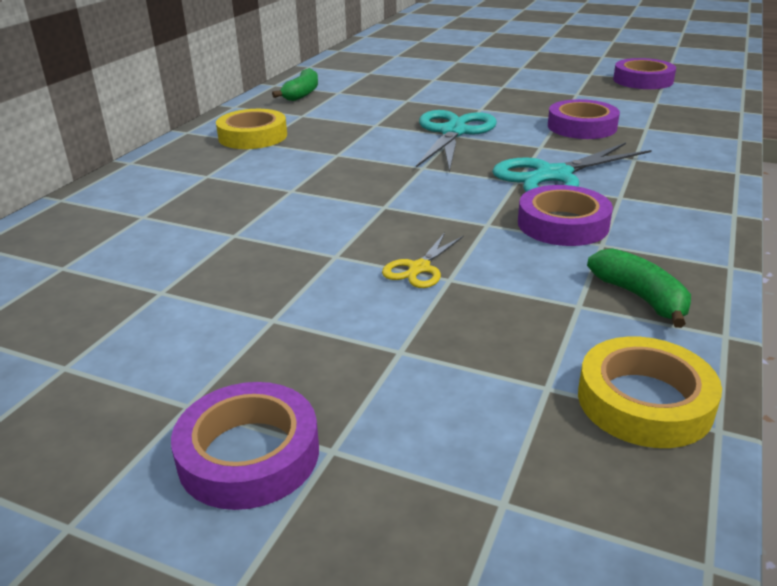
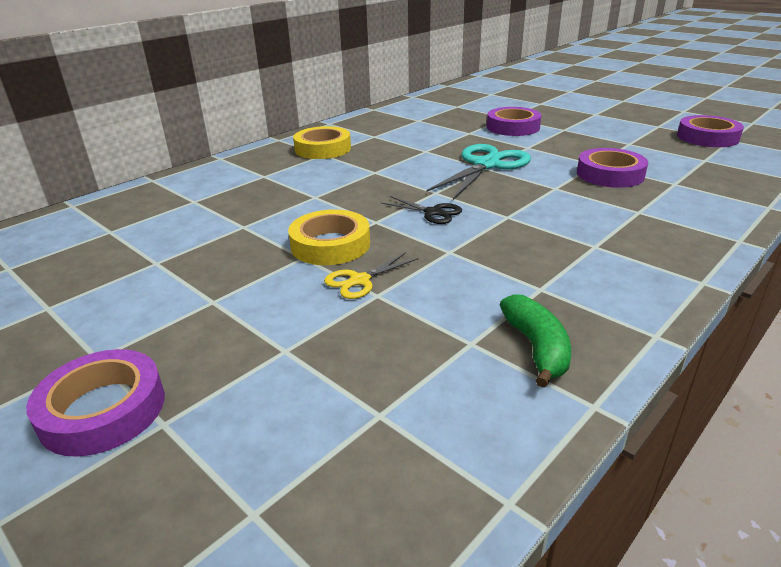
camera: 20 degrees right, 0 degrees up
(302, 94) = (388, 118): green banana -> none
(438, 188) = (433, 212): none -> black scissors
(553, 176) = (545, 216): turquoise scissors -> none
(563, 224) = (518, 263): purple tape -> purple tape (513, 127)
(644, 401) = (458, 452): yellow tape -> yellow tape (330, 244)

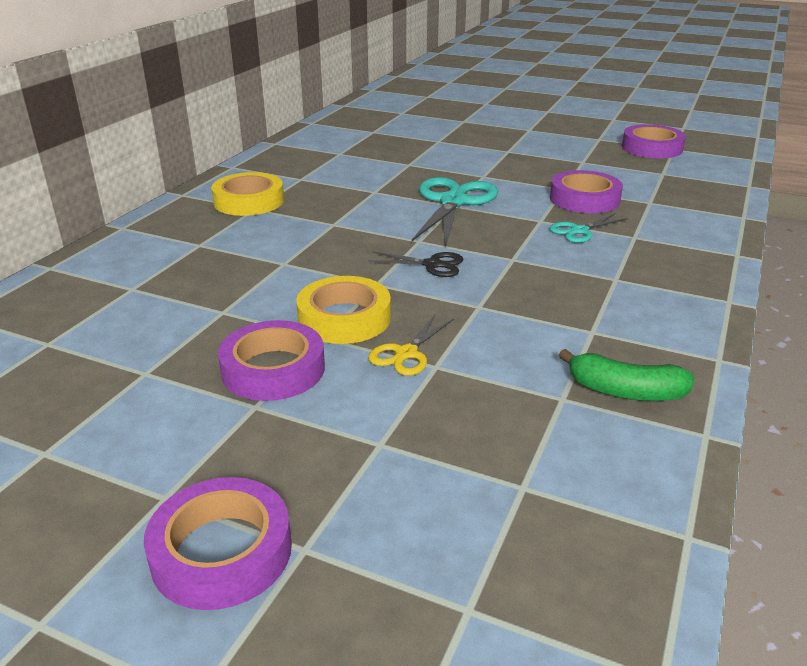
camera: 20 degrees left, 0 degrees up
(513, 127) = (452, 153): purple tape -> purple tape (273, 369)
(536, 348) = (625, 391): green banana -> green banana turned 135 degrees clockwise
(586, 200) = (579, 231): none -> turquoise scissors

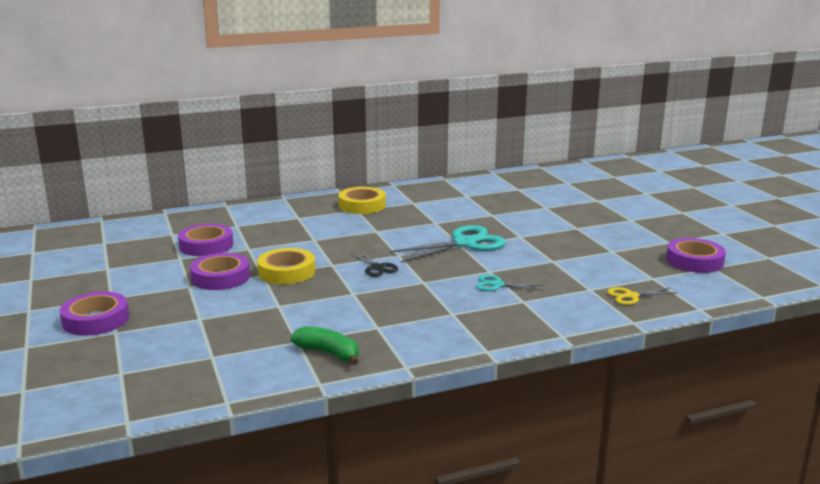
camera: 45 degrees right, 10 degrees down
(406, 354) = (278, 296): yellow scissors -> yellow scissors (631, 296)
(584, 199) = (549, 271): purple tape -> purple tape (206, 245)
(625, 391) = (328, 353): green banana -> green banana turned 150 degrees clockwise

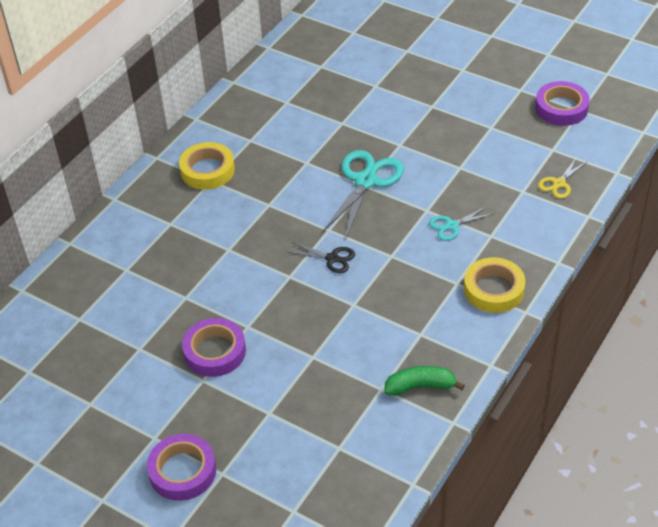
camera: 35 degrees left, 25 degrees up
(206, 245) = (138, 316): purple tape -> none
(286, 272) = (263, 309): yellow tape -> yellow tape (494, 289)

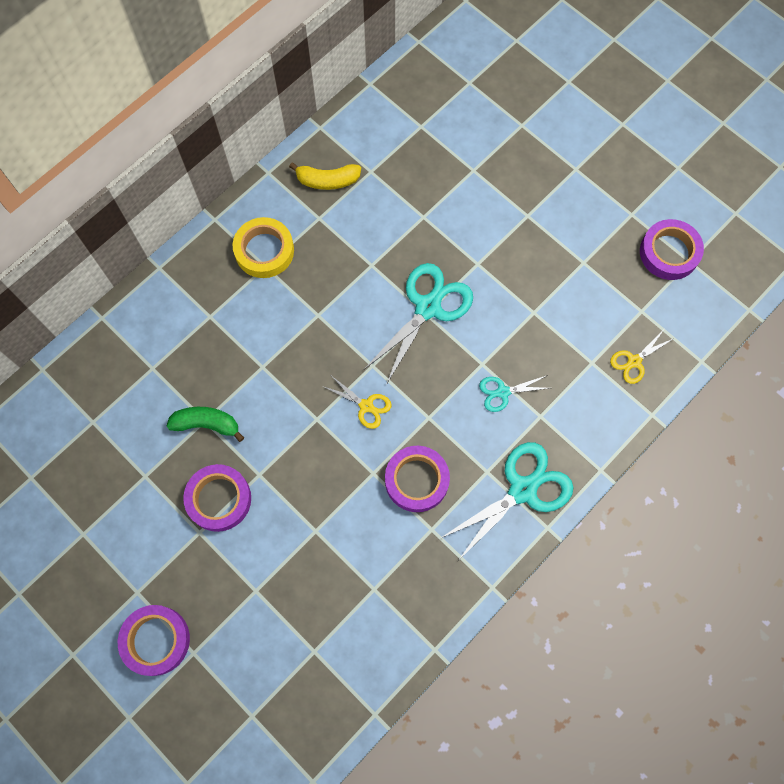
camera: 10 degrees right, 25 degrees up
(250, 114) = (327, 180): none -> yellow banana
(332, 258) = (366, 406): black scissors -> yellow scissors
(395, 301) = (416, 480): none -> purple tape
(420, 386) = (414, 596): green banana -> green banana (207, 424)
(494, 289) = (523, 490): yellow tape -> turquoise scissors

